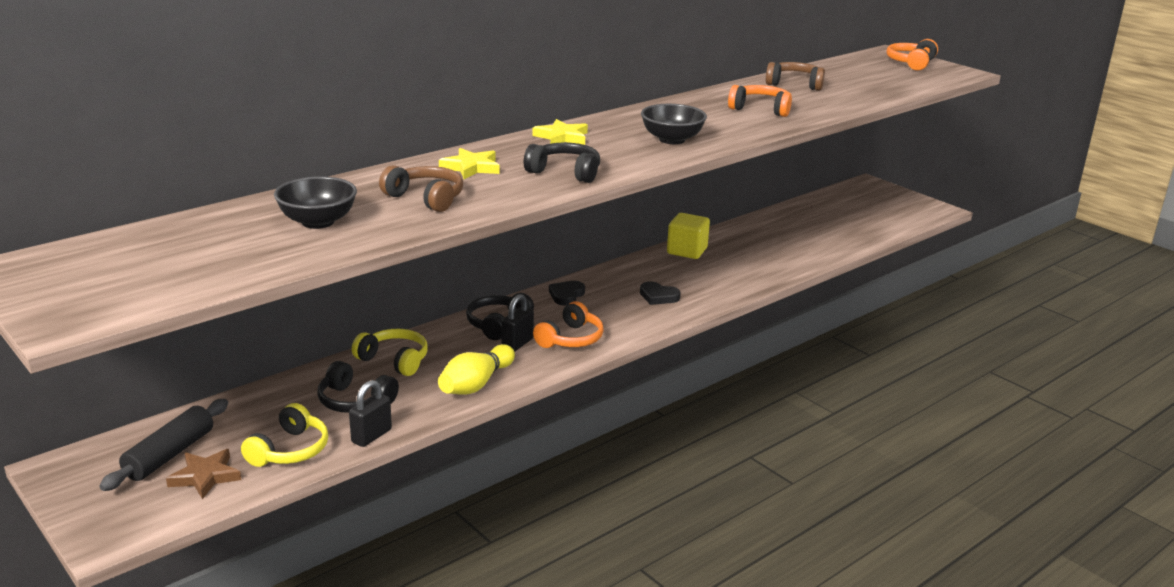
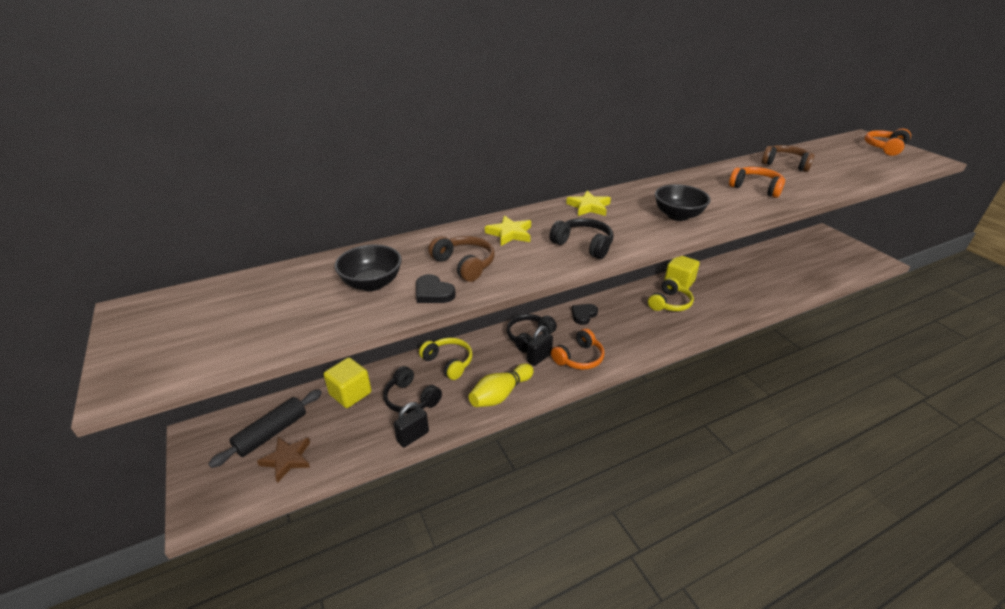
camera: 15 degrees right, 10 degrees up
(266, 405) = (350, 393): none -> yellow cube
(290, 450) = (352, 442): yellow headphones -> yellow headphones (669, 303)
(658, 296) = (651, 324): black heart -> black heart (433, 293)

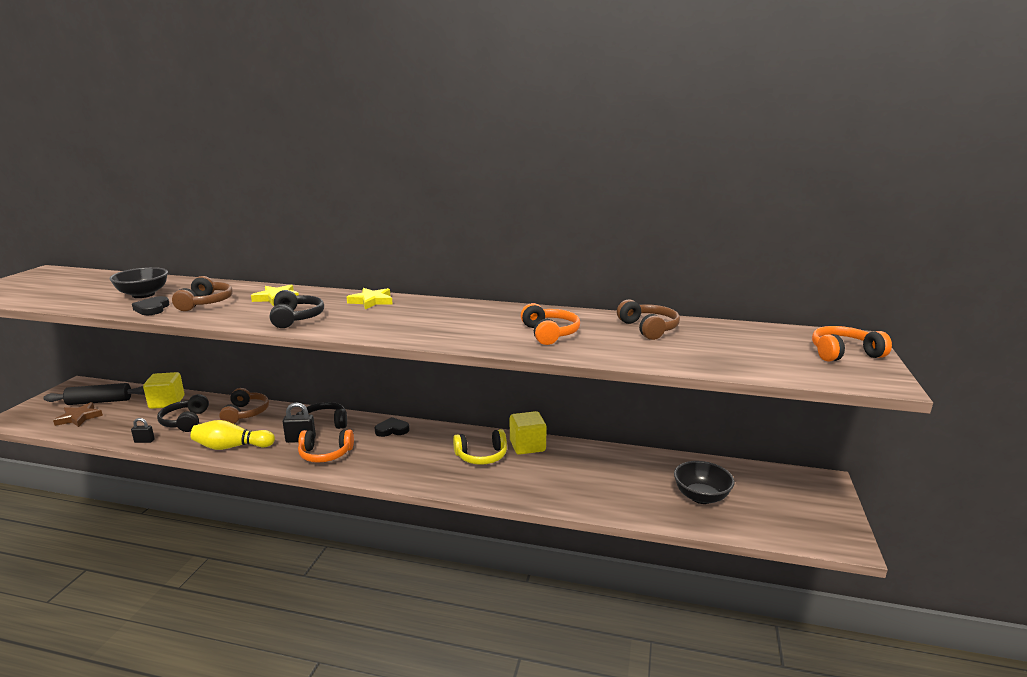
camera: 40 degrees right, 15 degrees down
(413, 436) = (144, 441): black padlock -> black padlock, size x0.63
(448, 362) = (245, 413): yellow headphones -> brown headphones
(678, 215) = (415, 326): black bowl -> black bowl (701, 497)

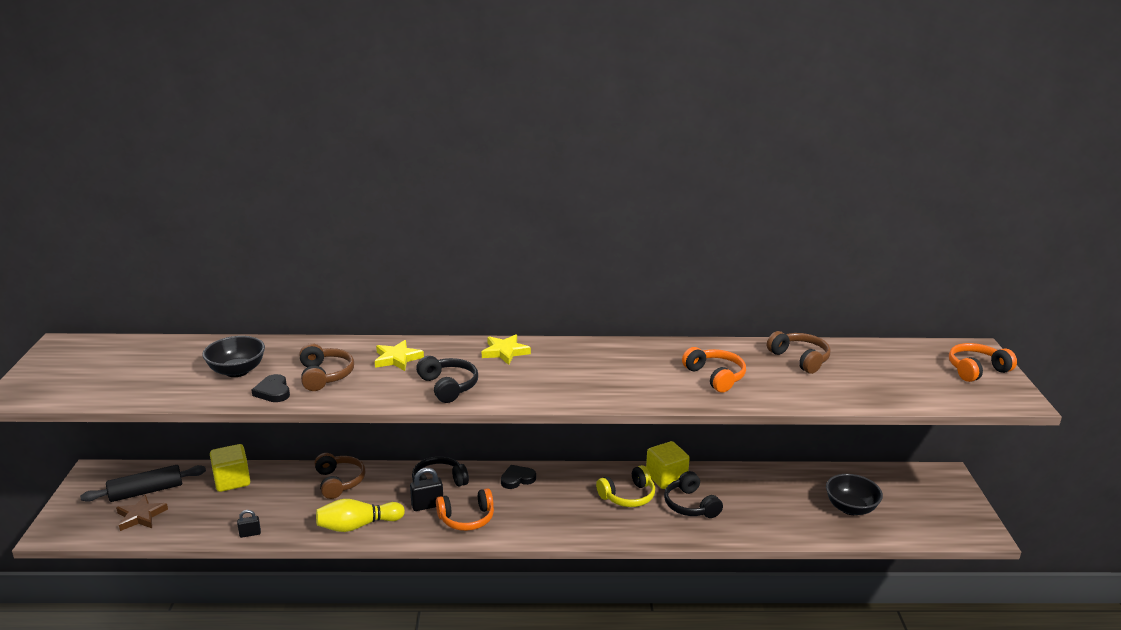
camera: 15 degrees left, 5 degrees up
(185, 421) = (277, 502): black headphones -> black headphones (690, 505)

